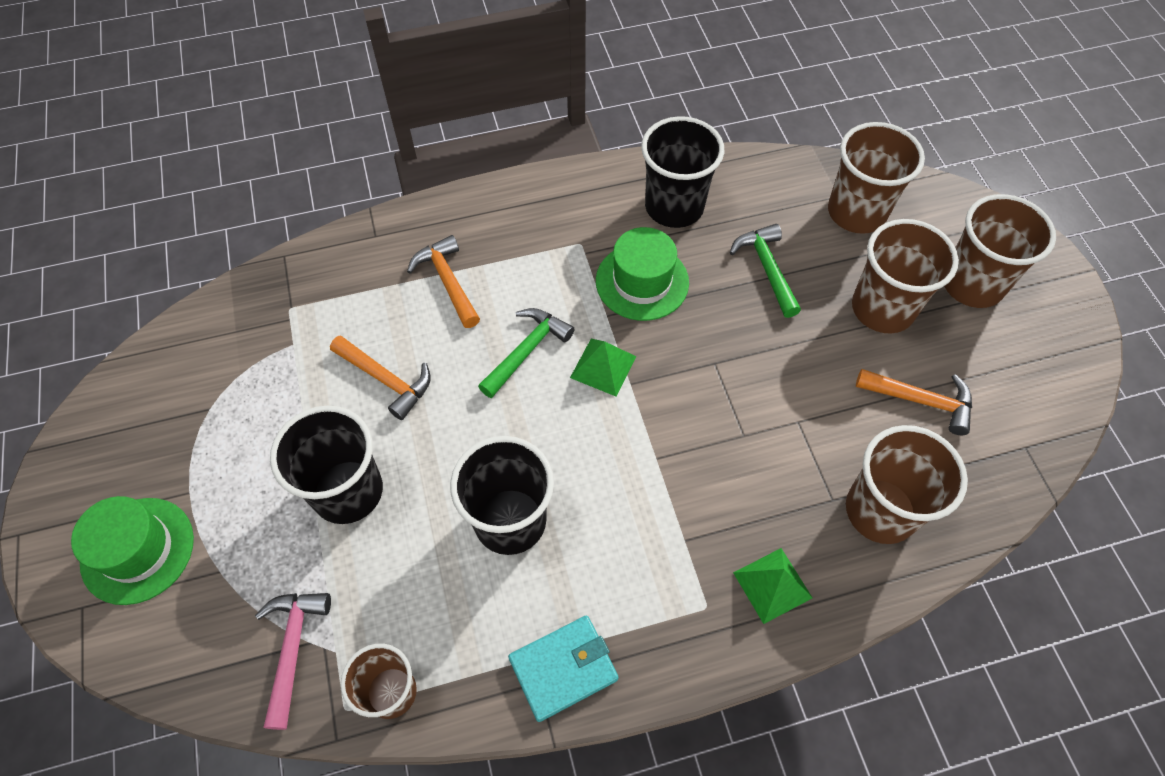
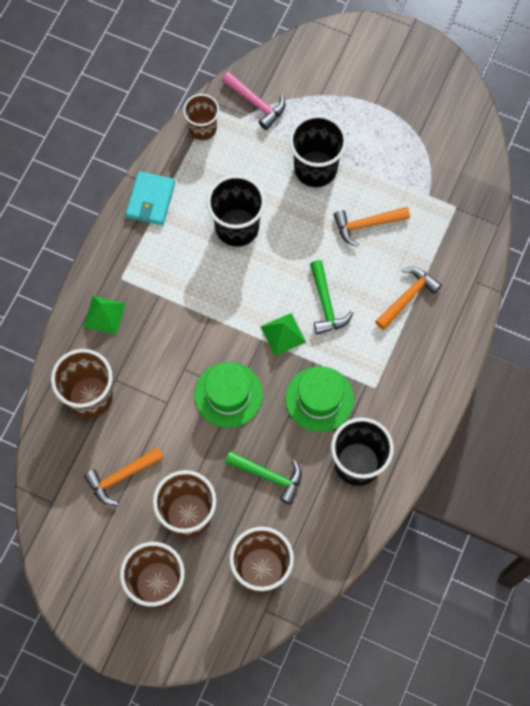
camera: 130 degrees right, 10 degrees up
(137, 550) = (360, 68): green hat -> green hat (228, 394)
(447, 281) = (407, 297): orange hammer -> orange hammer turned 60 degrees counterclockwise

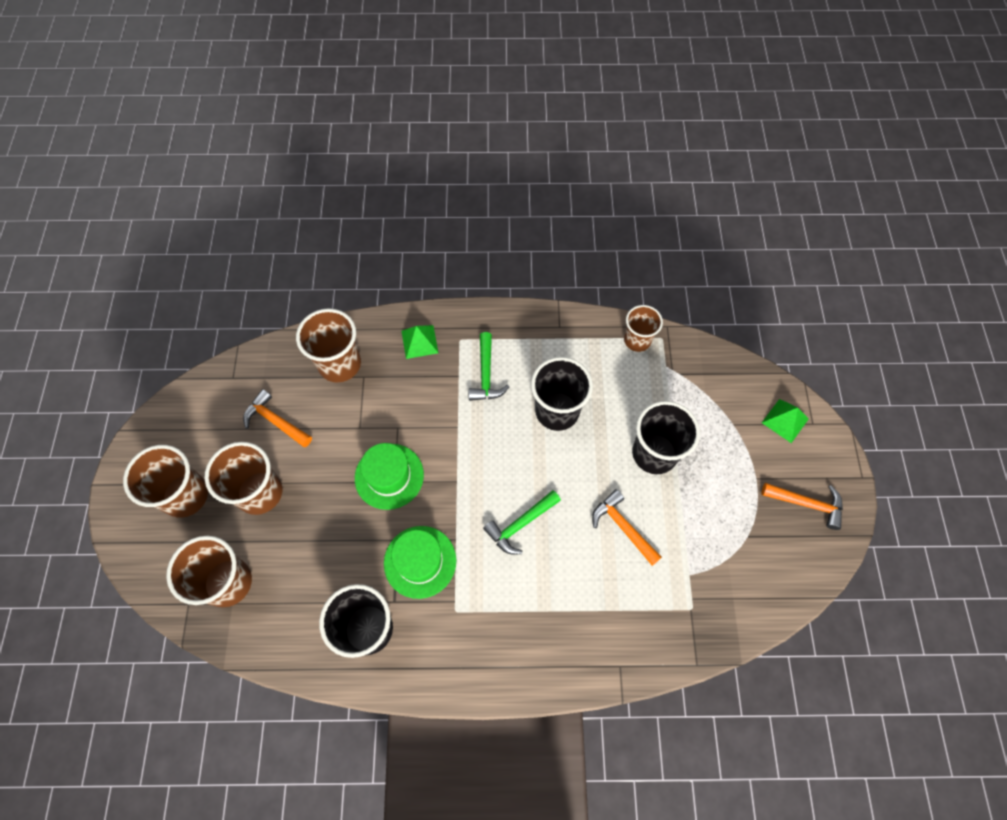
camera: 65 degrees right, 5 degrees down
(150, 200) = (545, 329): turquoise wallet -> none
(256, 103) = (689, 373): pink hammer -> none
(269, 476) = (323, 548): green hammer -> green hammer (486, 375)
(283, 334) = (471, 498): green pyramid -> green pyramid (785, 420)
(407, 297) = (567, 602): orange hammer -> orange hammer (807, 504)

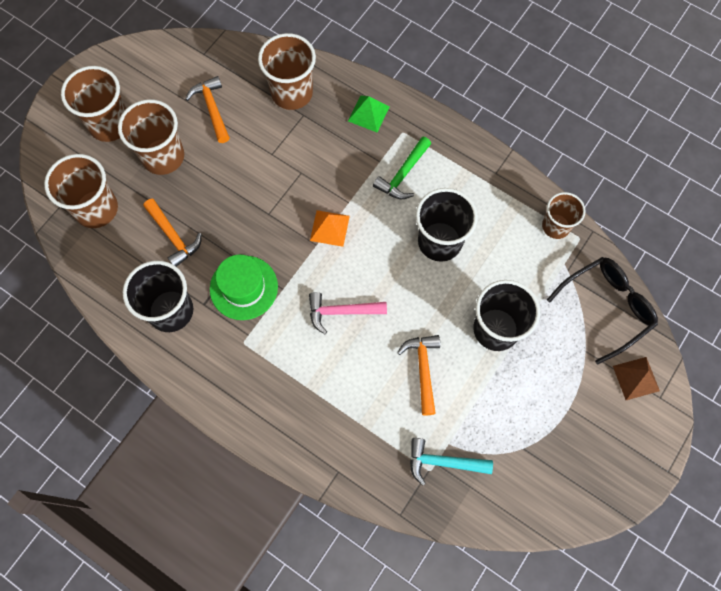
camera: 35 degrees right, 5 degrees up
(389, 476) = (267, 207): green hat -> none
(457, 459) = (329, 228): none -> orange pyramid
(520, 525) = (341, 312): green hammer -> pink hammer
(696, 594) = (443, 462): none -> turquoise hammer
(722, 380) = (606, 308): none -> black glasses
(785, 420) = (636, 378): green pyramid -> brown pyramid
(807, 504) = (598, 458): orange hammer -> orange hammer (173, 236)

